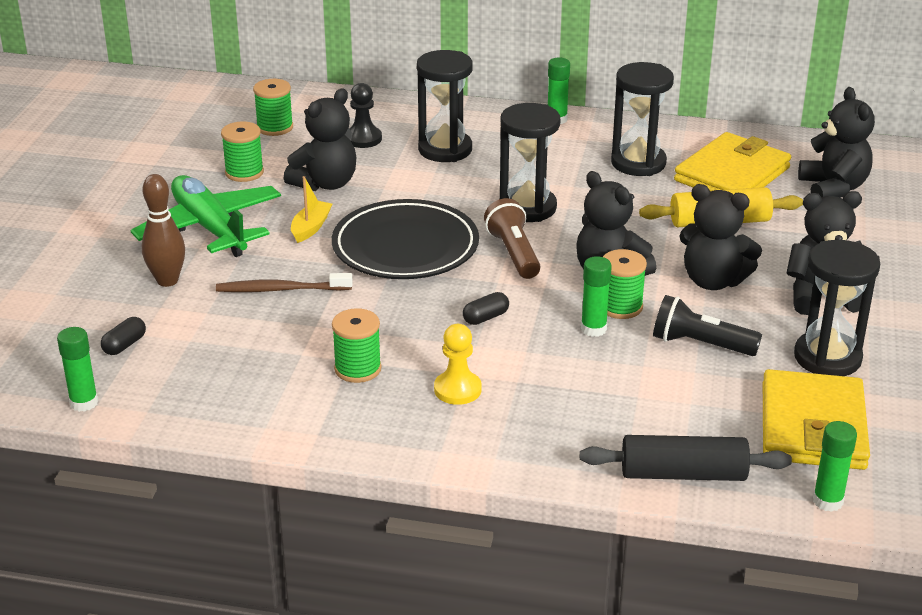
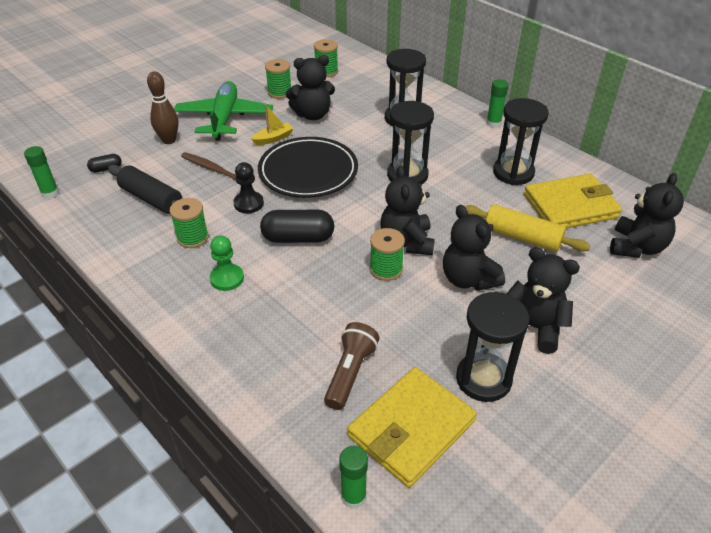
camera: 35 degrees right, 10 degrees up
(363, 139) = (365, 95): black pawn -> black pawn (248, 203)
(457, 389) = (227, 278): yellow pawn -> green pawn
(485, 317) = (298, 238): black capsule -> black capsule, size x1.98
(513, 253) = (364, 202): brown flashlight -> brown flashlight (350, 373)
(593, 329) = (351, 277): green glue stick -> none
(683, 474) = (284, 414): black rolling pin -> black rolling pin (151, 199)
(700, 344) = (406, 322): black flashlight -> none

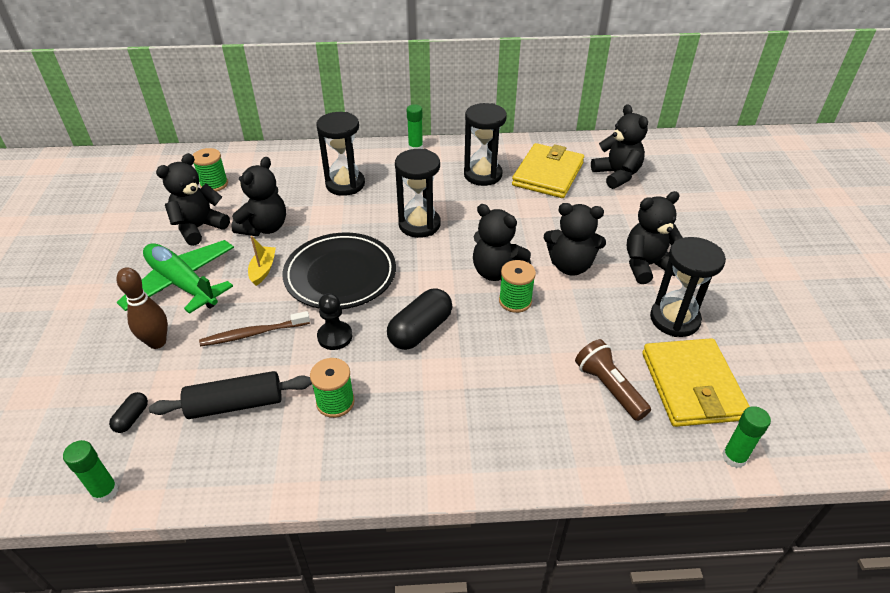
camera: 50 degrees left, 0 degrees up
(227, 278) = (420, 406): green pawn -> none
(279, 92) = (199, 228): green spool -> black teddy bear
(522, 237) = (555, 214): yellow rolling pin -> none

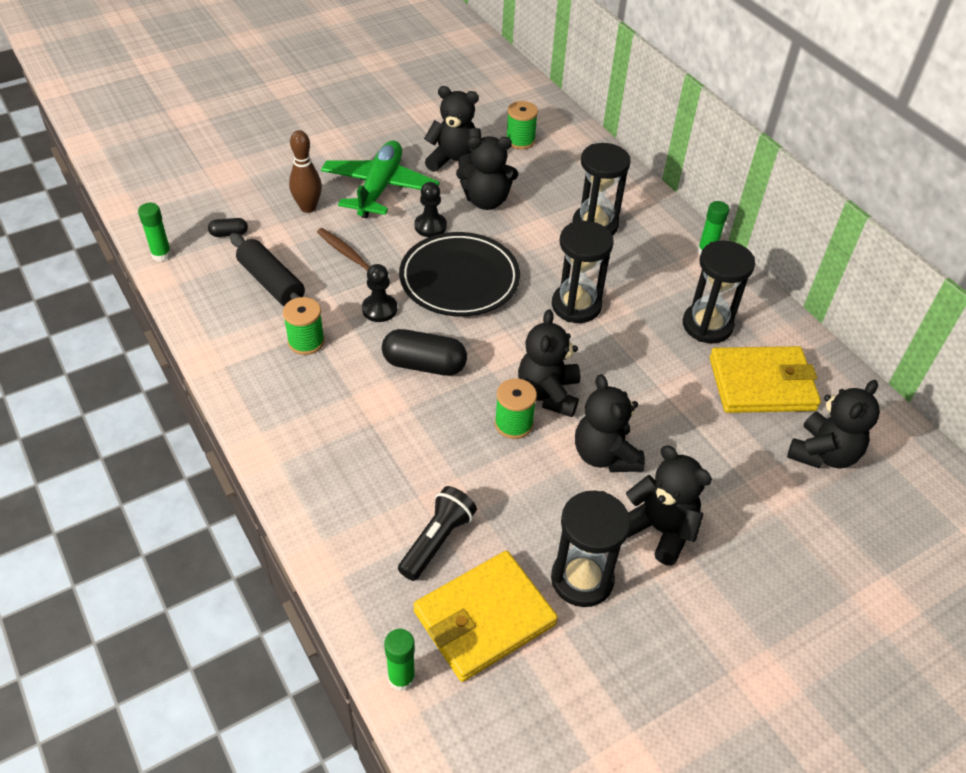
camera: 60 degrees right, 5 degrees up
(263, 270) = (430, 226): yellow boat -> black pawn
(609, 388) = (437, 541): brown flashlight -> black flashlight

